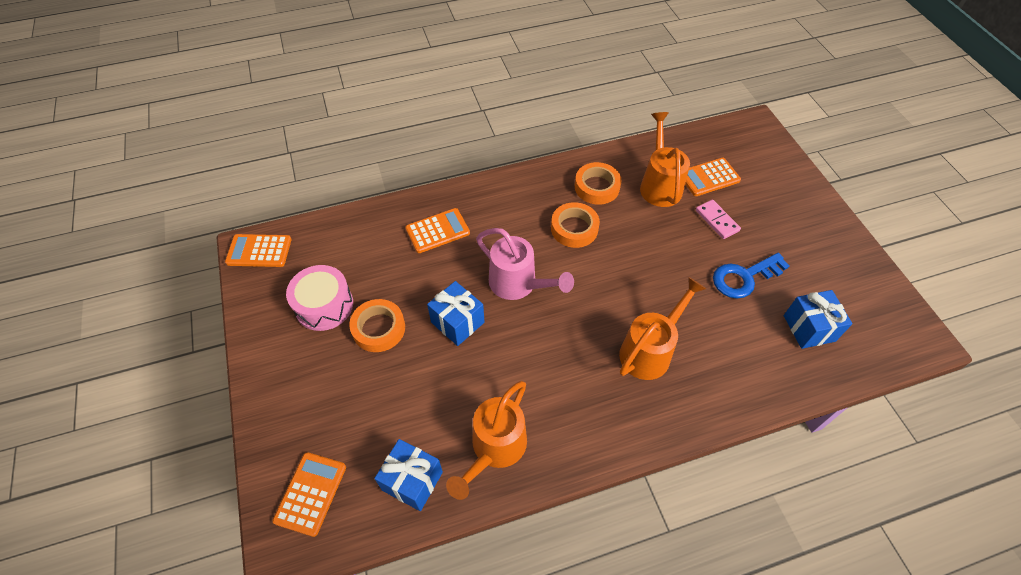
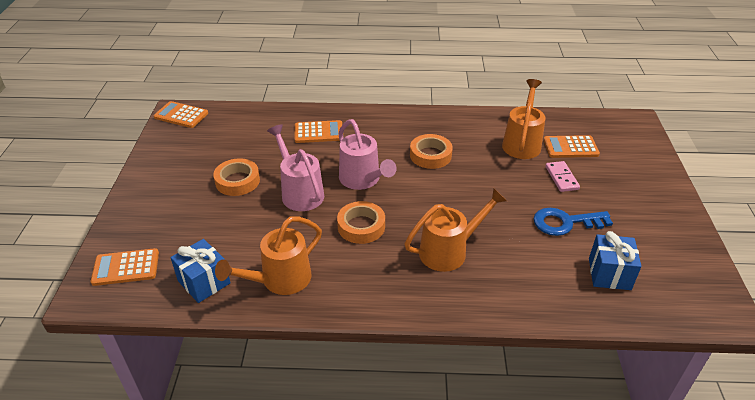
camera: 20 degrees right, 15 degrees down
(310, 493) = (126, 267): orange calculator -> orange calculator turned 135 degrees counterclockwise
(324, 305) = (206, 157): pink drum -> none
(457, 322) = (299, 192): blue gift -> pink watering can
(597, 187) = (465, 133): orange tape -> orange tape (361, 226)

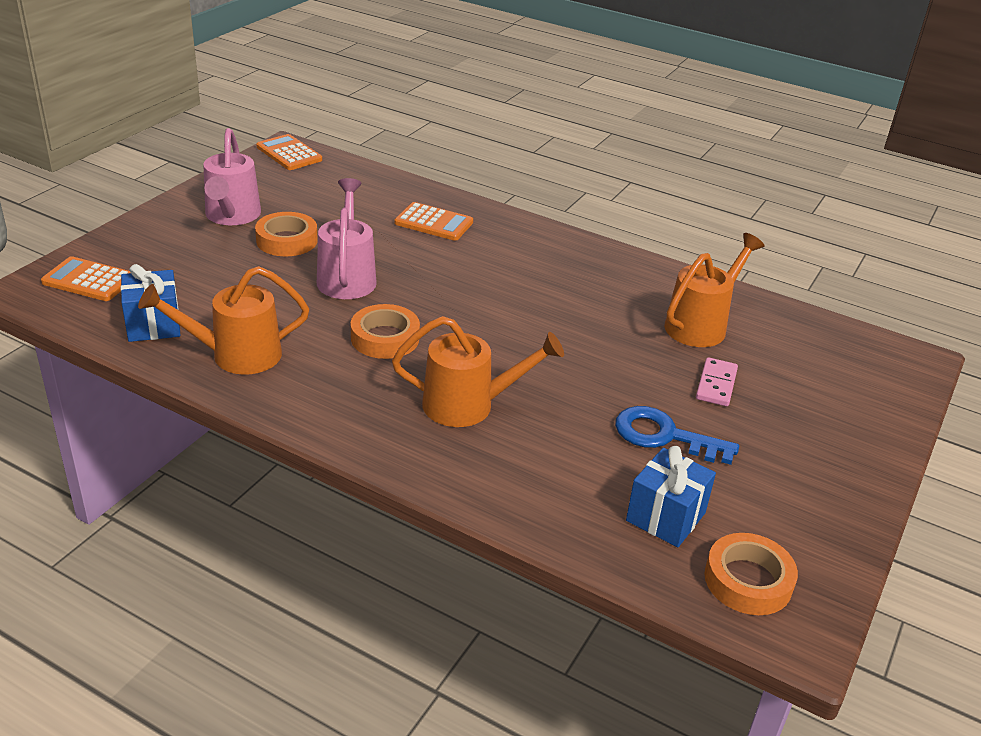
camera: 25 degrees right, 5 degrees down
(362, 180) = (437, 291): pink watering can -> pink watering can (231, 216)
(430, 155) = (554, 295): orange tape -> orange tape (748, 580)
(570, 147) = (770, 354): orange calculator -> none

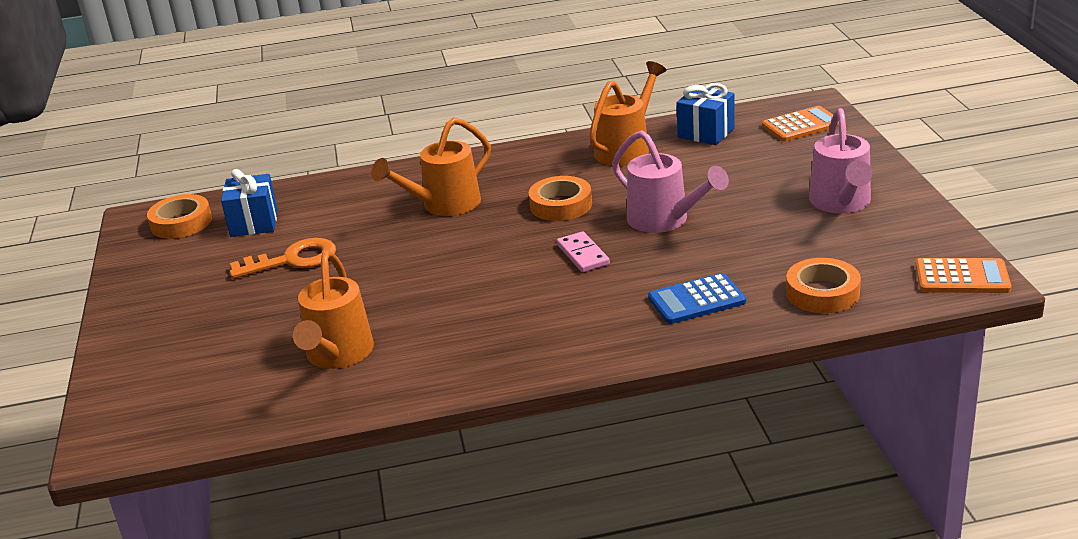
camera: 145 degrees right, 5 degrees down
(231, 216) = (841, 203): pink watering can -> pink watering can turned 135 degrees counterclockwise
(287, 240) = (762, 215): orange tape -> orange tape (822, 293)
(434, 223) = (696, 300): orange calculator -> blue calculator
(664, 436) = (292, 260): blue key -> orange key
(716, 384) = (282, 313): pink domino -> pink domino (582, 255)

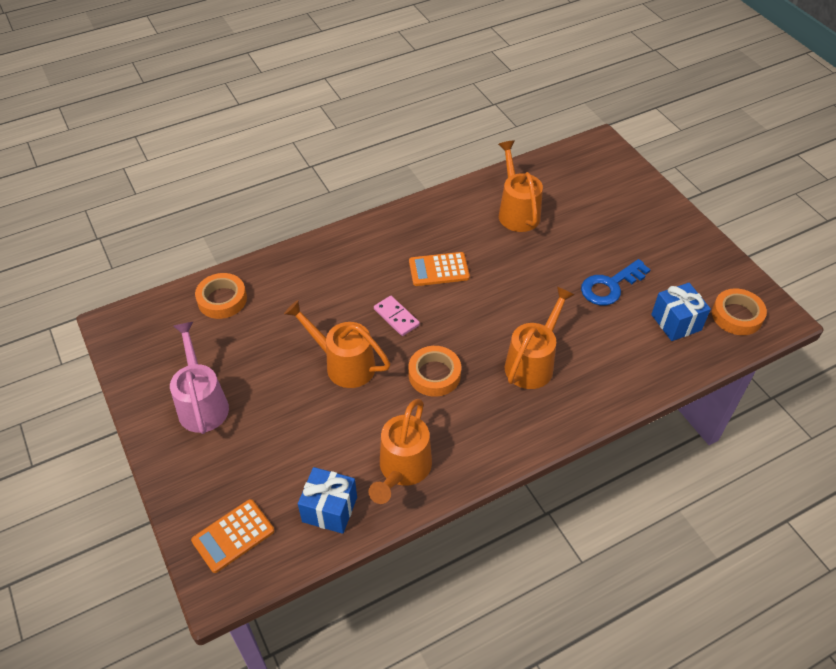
camera: 160 degrees right, 20 degrees up
(292, 260) = (610, 286): orange key -> blue key
(665, 220) = (343, 364): pink watering can -> orange watering can
(696, 300) = (305, 283): blue calculator -> none
(962, 277) = (126, 326): orange calculator -> orange calculator (439, 270)

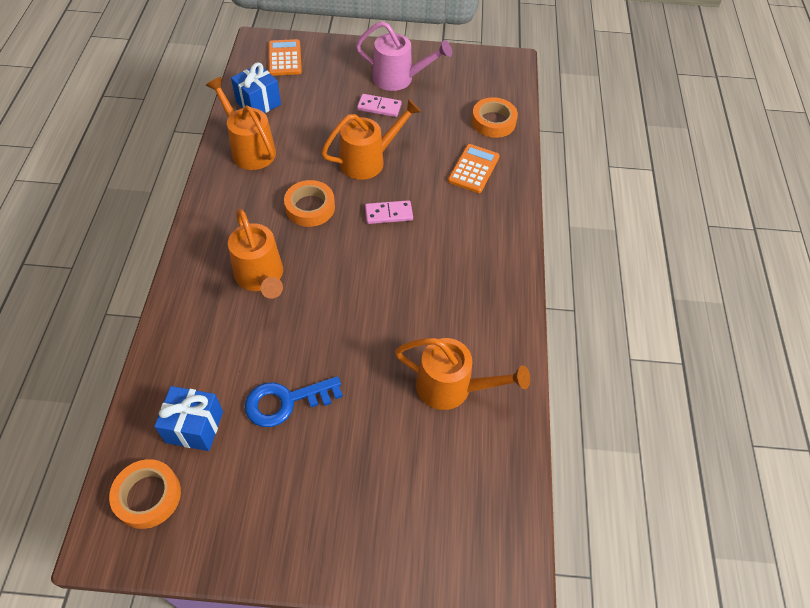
camera: 120 degrees right, 5 degrees up
(261, 396) = (379, 107): none -> pink domino
(439, 270) = (420, 272): orange calculator -> orange calculator (473, 169)
(610, 286) = (286, 402): blue key -> blue key turned 105 degrees counterclockwise

